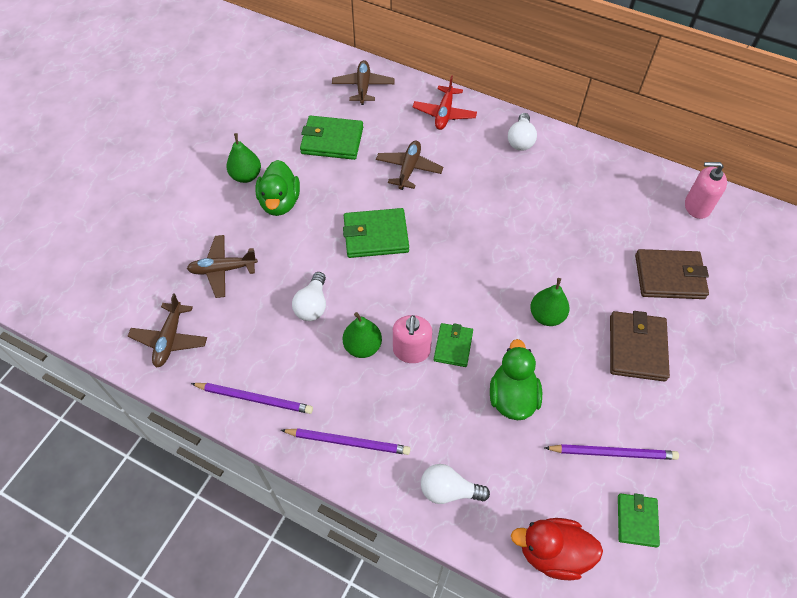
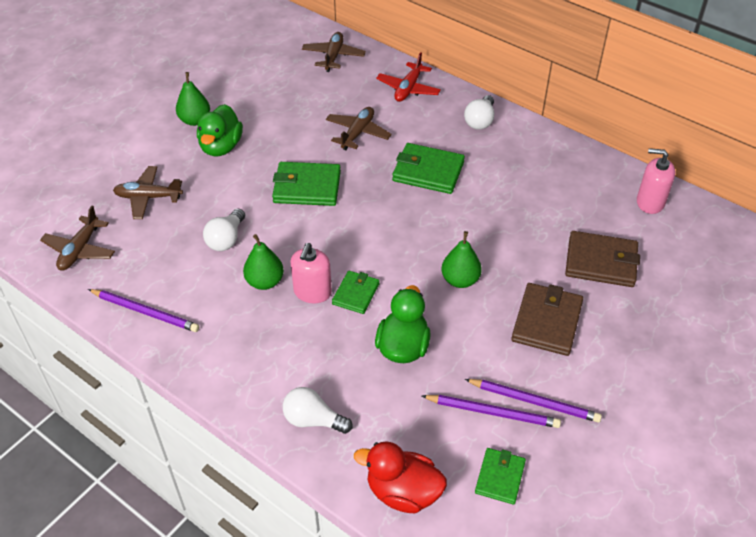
camera: 10 degrees right, 10 degrees down
(332, 140) = (288, 99): green wallet -> green wallet (428, 171)
(347, 442) = (225, 362): purple pencil -> purple pencil (534, 401)

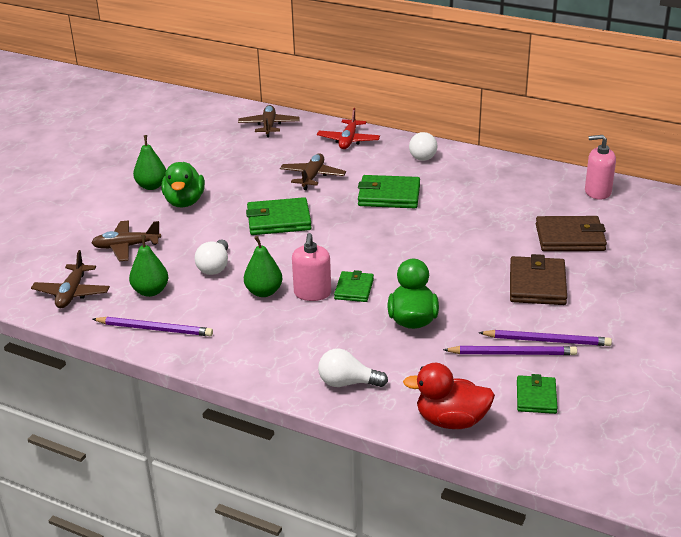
camera: 10 degrees left, 15 degrees down
(460, 280) = (447, 266): green pear -> green pear (151, 291)

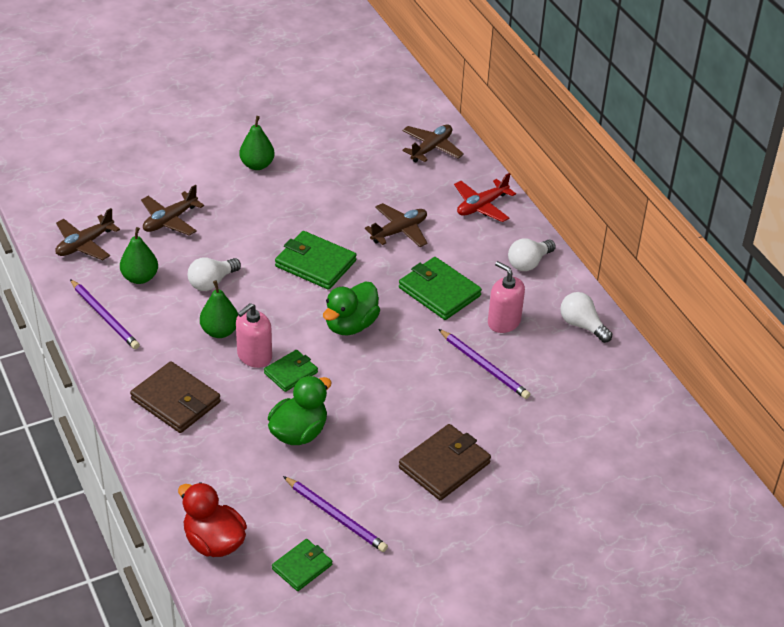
camera: 35 degrees right, 10 degrees up
(126, 246) = (170, 220): brown plane -> brown plane turned 75 degrees counterclockwise
(184, 202) = (263, 198): green duck -> green duck (351, 325)
(347, 383) = (181, 457): white light bulb -> white light bulb (582, 325)
(546, 340) = (378, 523): purple pencil -> purple pencil (484, 366)
(570, 238) = (539, 436): brown wallet -> brown wallet (176, 401)
(597, 192) = (637, 403): pink soap dispenser -> pink soap dispenser (503, 322)

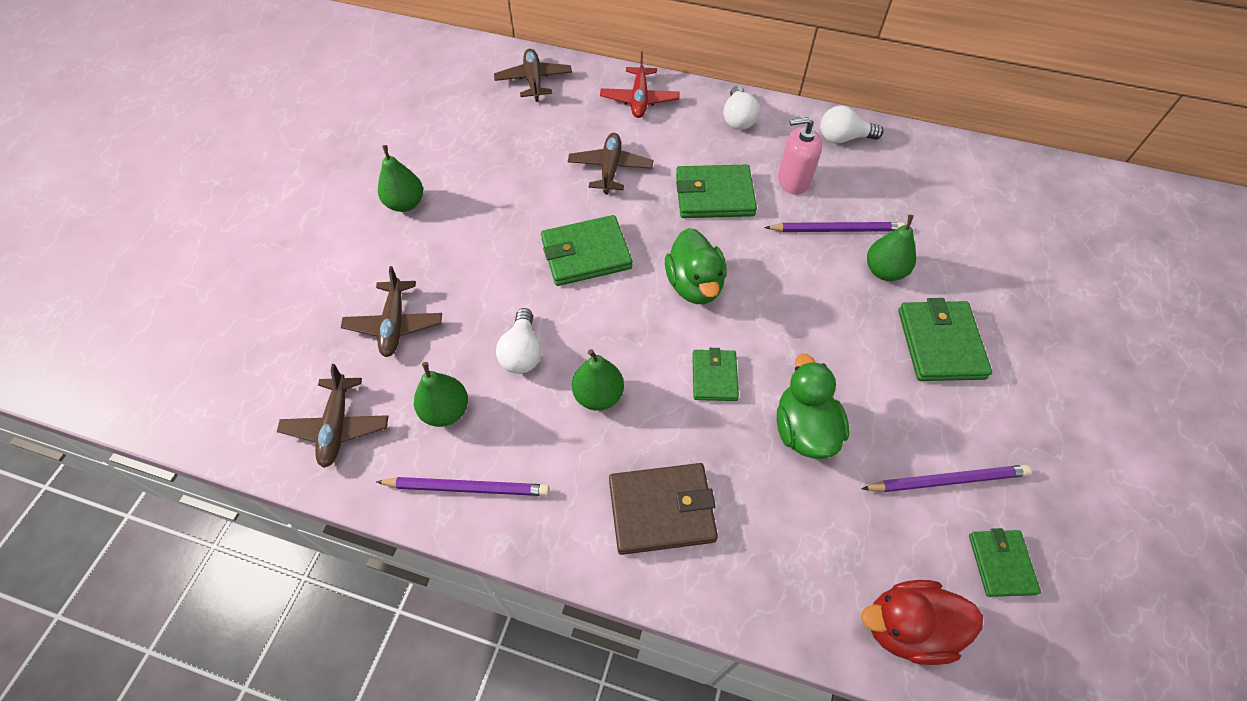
camera: 45 degrees left, 15 degrees up
(254, 356) = (662, 391): pink soap dispenser -> none
(444, 465) = (940, 344): brown wallet -> green wallet
(476, 408) = (884, 271): none -> green pear

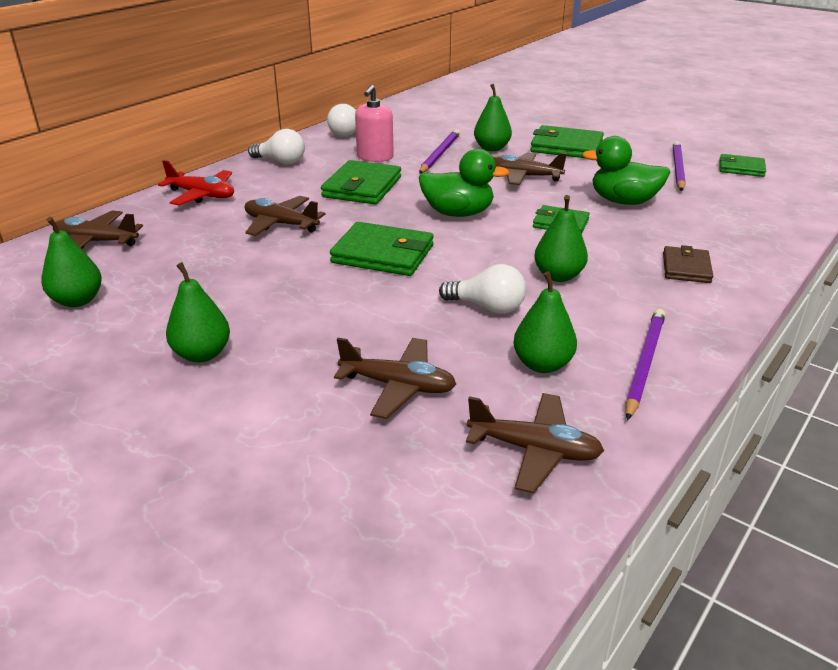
camera: 70 degrees left, 25 degrees down
(451, 113) = (77, 300): none -> green pear
(586, 254) = (383, 254): green wallet -> green wallet turned 75 degrees counterclockwise
(661, 510) = (686, 268): brown wallet -> brown wallet, size x0.61
(819, 319) = (523, 176): none -> brown plane
(907, 627) = (787, 203): red duck -> none

